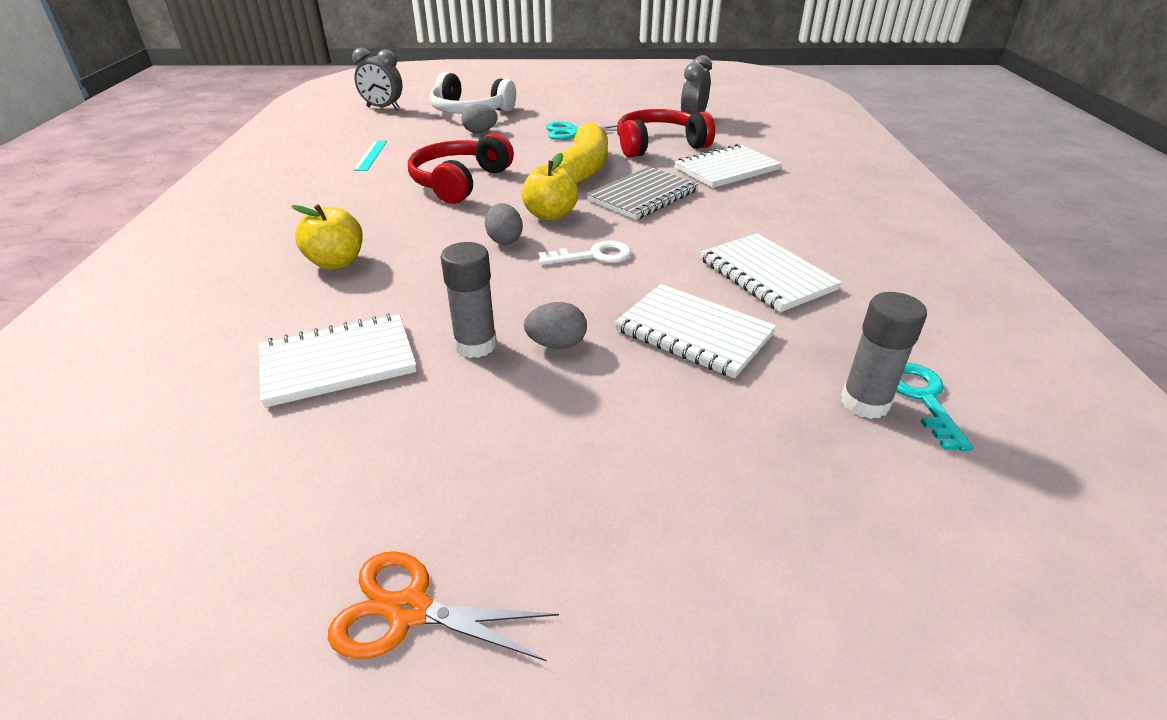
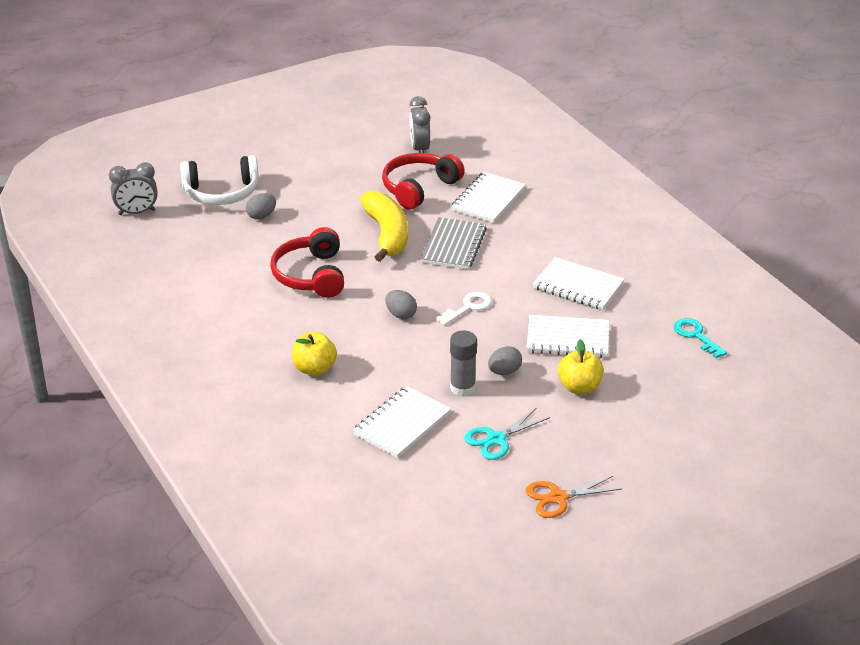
camera: 30 degrees left, 0 degrees up
(371, 155) = (206, 271): turquoise ruler -> none
(550, 215) = (408, 284): yellow apple -> yellow apple (579, 387)
(572, 132) = (336, 193): turquoise scissors -> turquoise scissors (496, 439)
(865, 402) = (672, 347): grey glue stick -> none

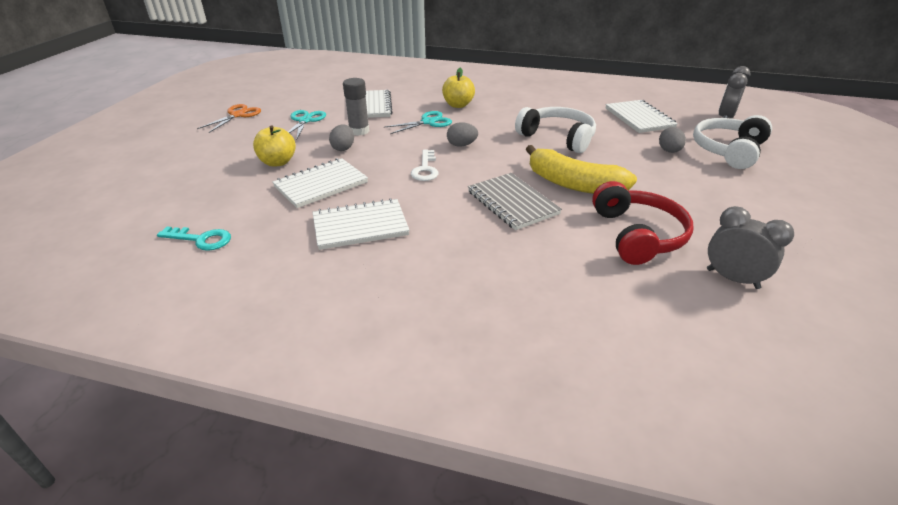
camera: 135 degrees right, 0 degrees up
(311, 275) = (557, 138): red headphones -> white headphones
(383, 361) = (428, 122): none -> turquoise scissors
(488, 199) = (565, 262): white notebook -> white notebook (639, 118)

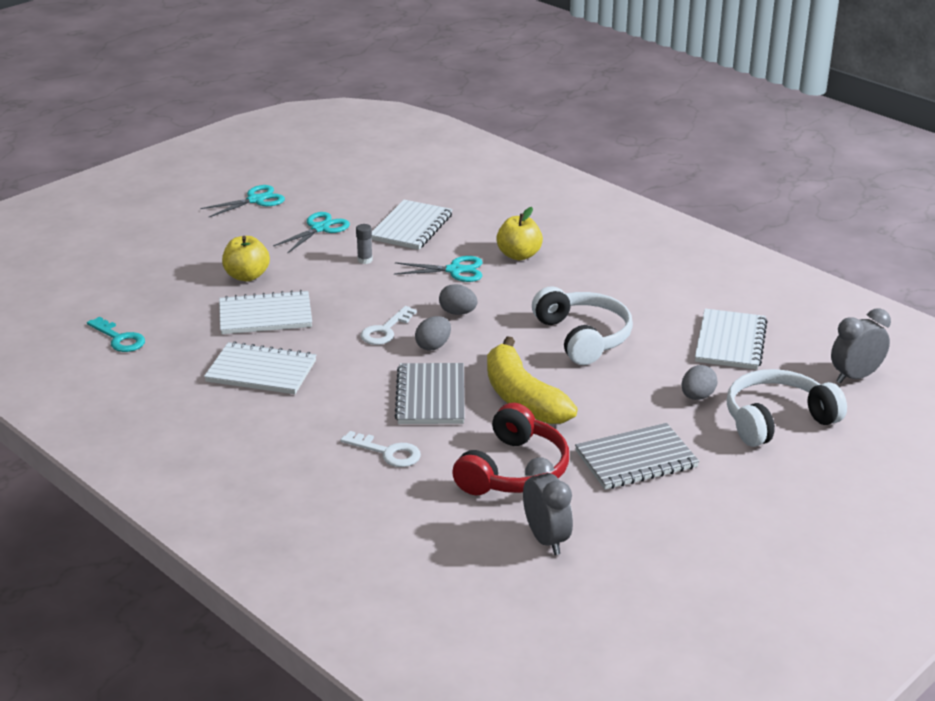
camera: 30 degrees right, 5 degrees down
(237, 115) = (255, 200): orange scissors -> turquoise scissors
(343, 148) = (327, 278): grey egg -> grey egg (433, 346)
(359, 131) = (365, 260): grey glue stick -> grey glue stick, size x0.58
(534, 255) = (388, 452): none -> white key
(696, 199) = (636, 459): none -> grey notebook

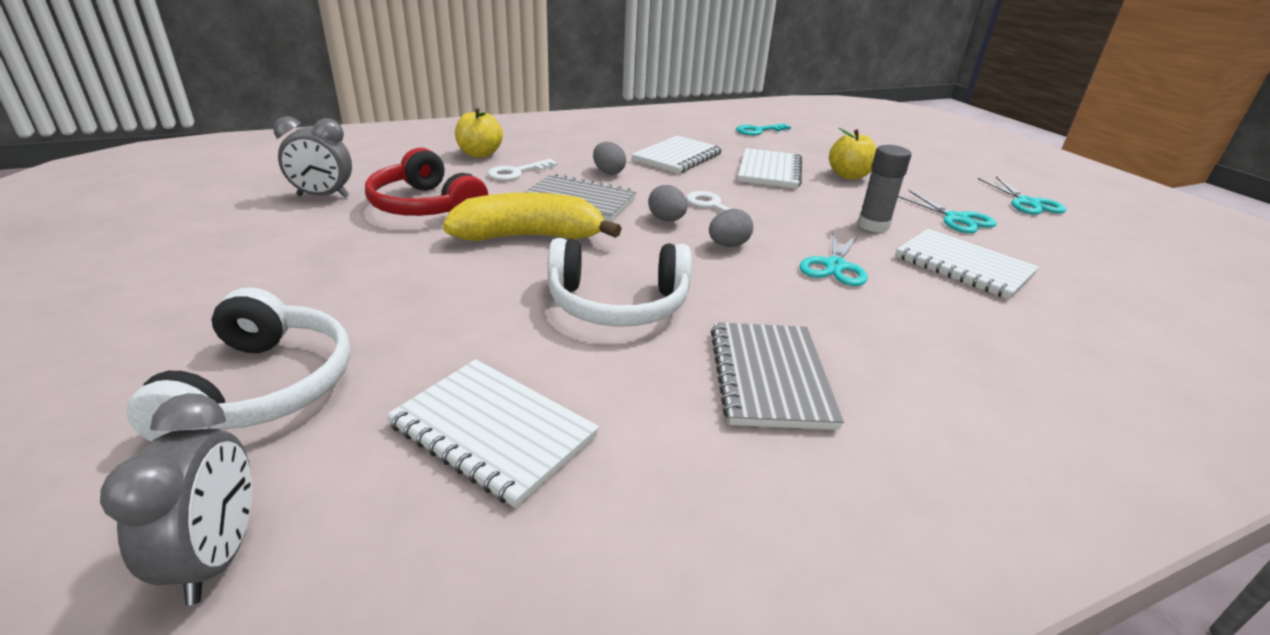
camera: 110 degrees right, 0 degrees up
(365, 260) = (873, 225): grey glue stick -> grey glue stick, size x1.73
(519, 255) = (870, 319): yellow apple -> yellow apple (480, 154)
(636, 459) = (352, 262): grey notebook -> grey notebook (769, 377)
(697, 397) = (400, 341): grey egg -> grey egg (608, 172)

